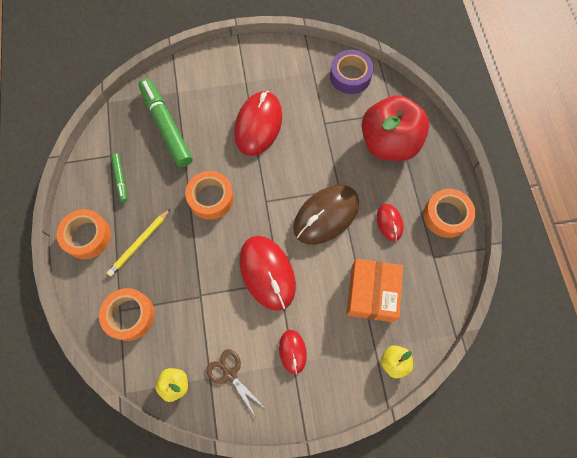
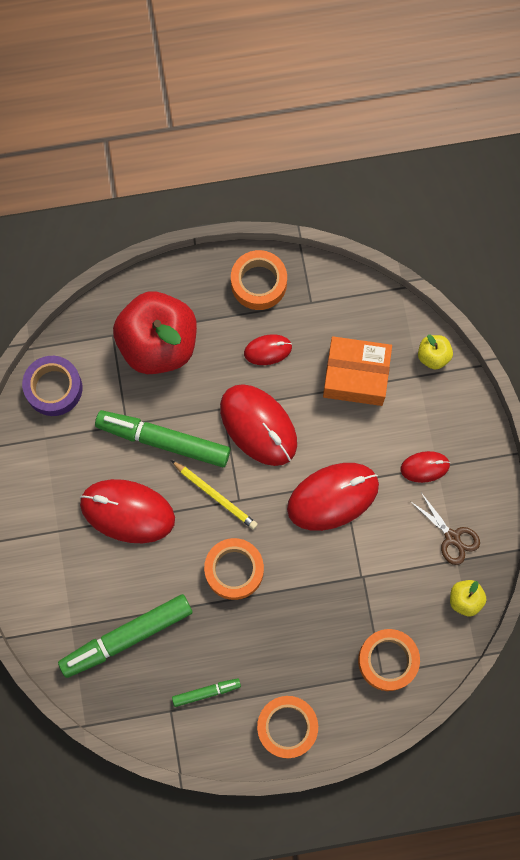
camera: 90 degrees left, 5 degrees up
(139, 243) = (296, 658): yellow pencil -> yellow pencil (215, 495)
(230, 374) = (452, 537): brown scissors -> brown scissors turned 90 degrees counterclockwise
(312, 148) = (163, 441): none -> green marker
(326, 215) = (258, 425): brown mouse -> red mouse

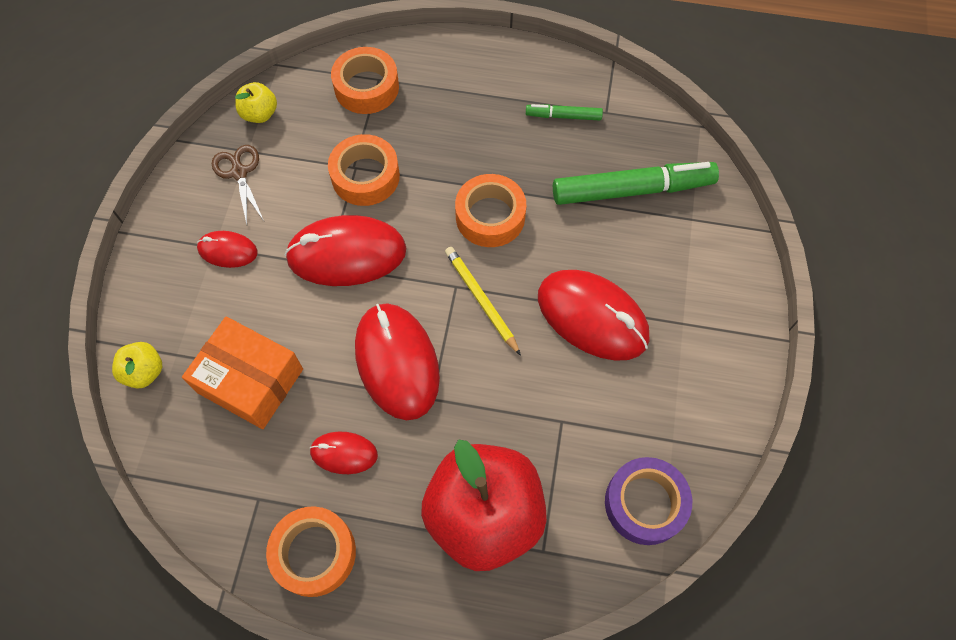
camera: 160 degrees left, 10 degrees down
(163, 441) = (521, 384): green marker -> none
(287, 727) = (492, 64): orange tape -> orange tape (365, 176)

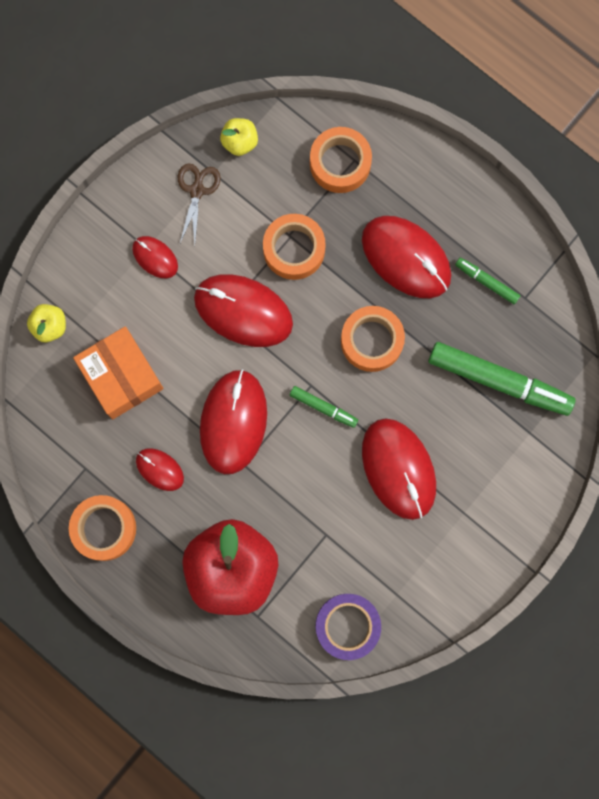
camera: 30 degrees right, 15 degrees up
(477, 132) = (406, 258): none -> red mouse
(481, 300) = (323, 407): yellow pencil -> green marker

